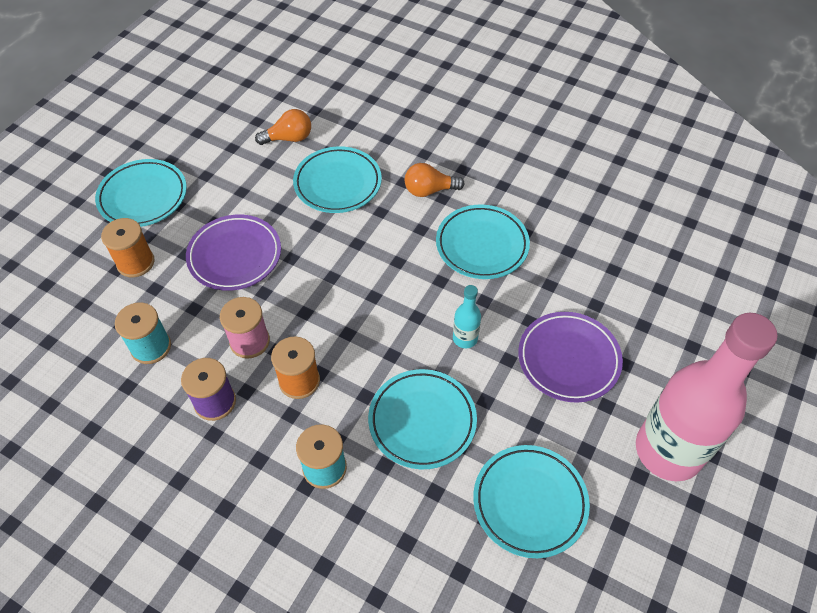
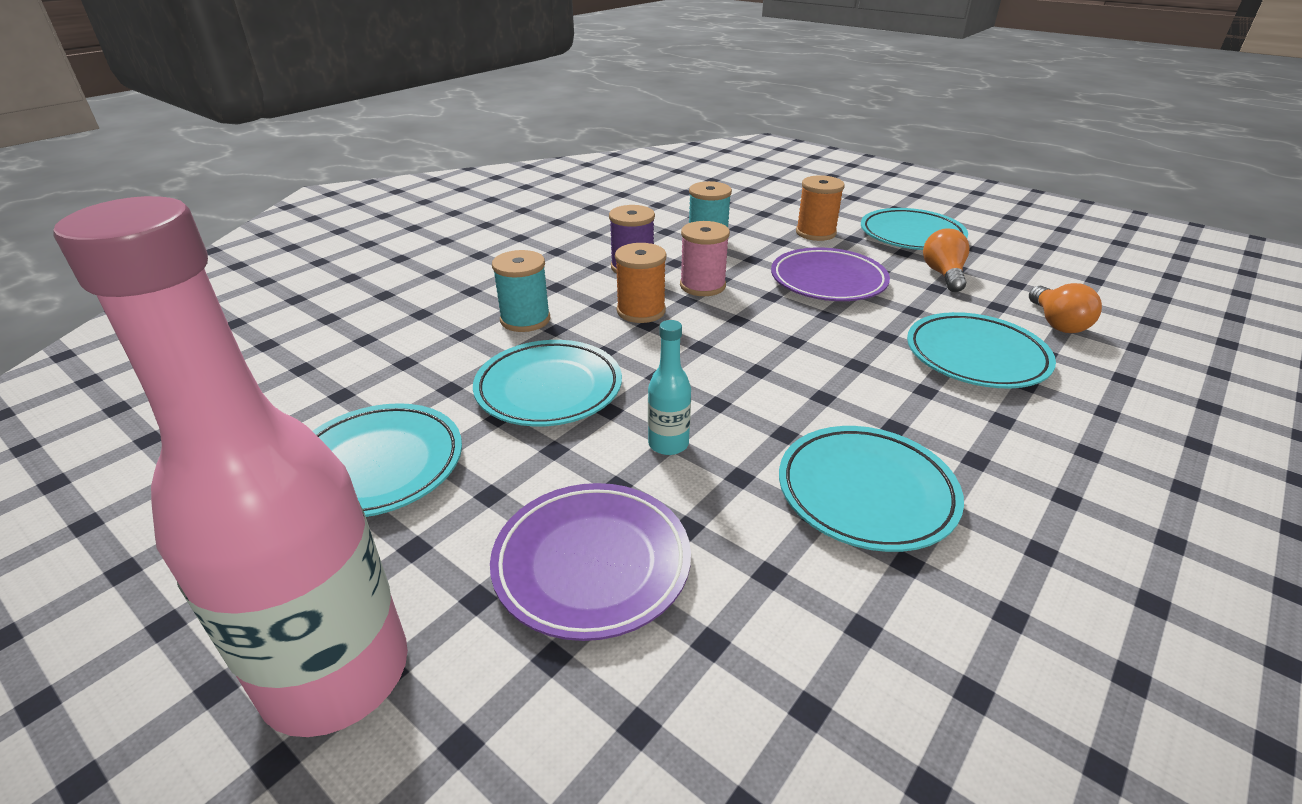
camera: 100 degrees right, 20 degrees down
(429, 190) = (991, 446): orange light bulb -> orange light bulb (943, 274)

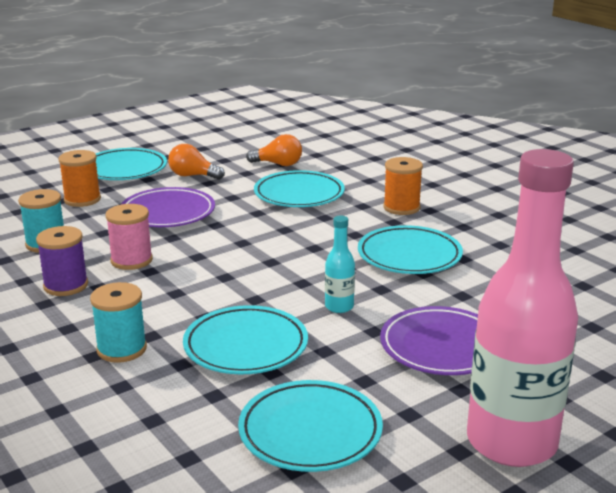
camera: 75 degrees left, 10 degrees down
(641, 311) = (152, 292): orange spool -> orange spool (401, 207)

